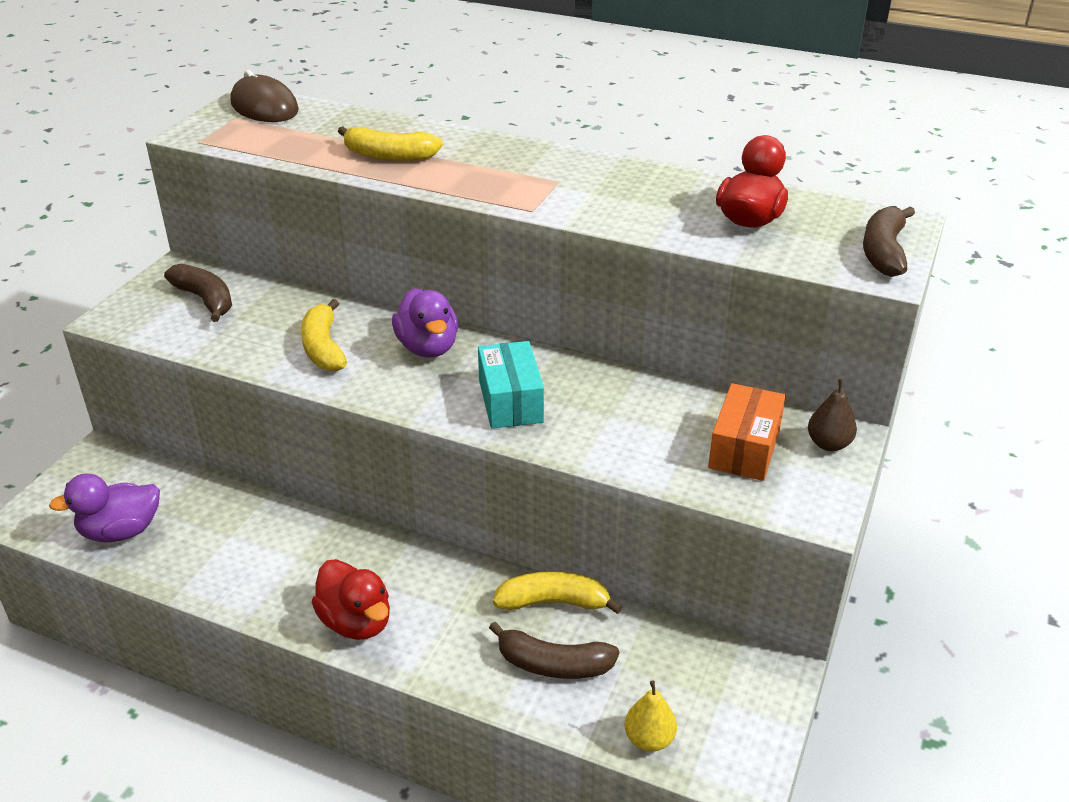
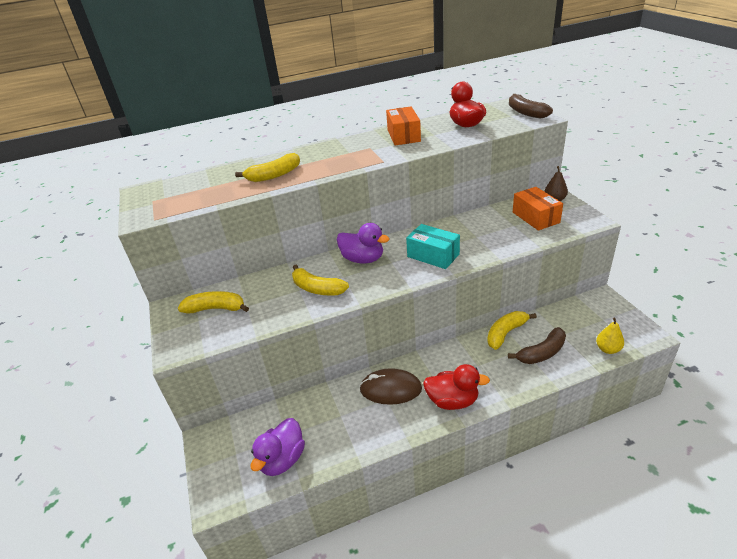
camera: 40 degrees left, 0 degrees up
(205, 300) = (216, 308): brown banana -> yellow banana
(264, 107) = (159, 189): brown mouse -> brown mouse (390, 389)
(634, 188) = (403, 136): none -> orange box

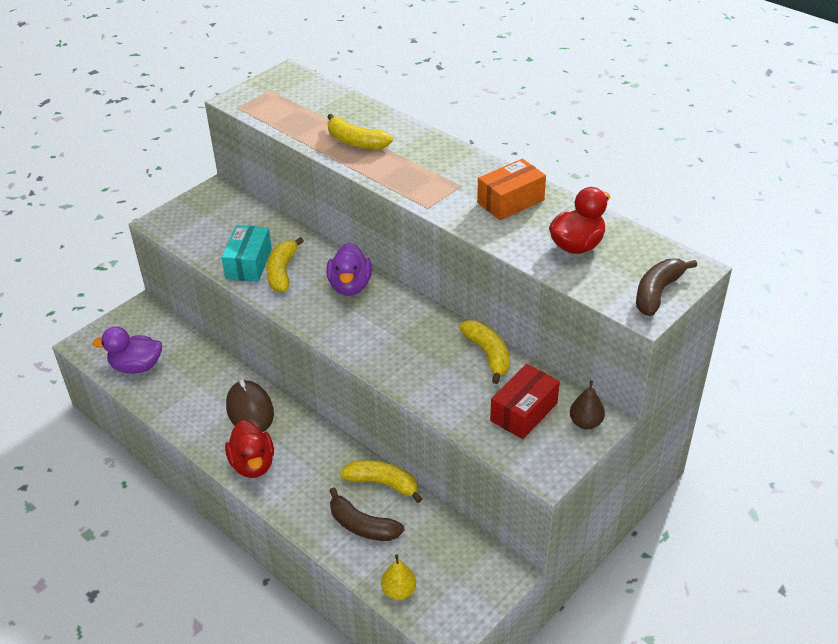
camera: 60 degrees right, 5 degrees up
(216, 308) = (223, 218): yellow banana -> yellow banana (488, 355)
(433, 255) = (384, 339): turquoise box -> turquoise box (249, 264)
(535, 217) = (524, 412): orange box -> red box

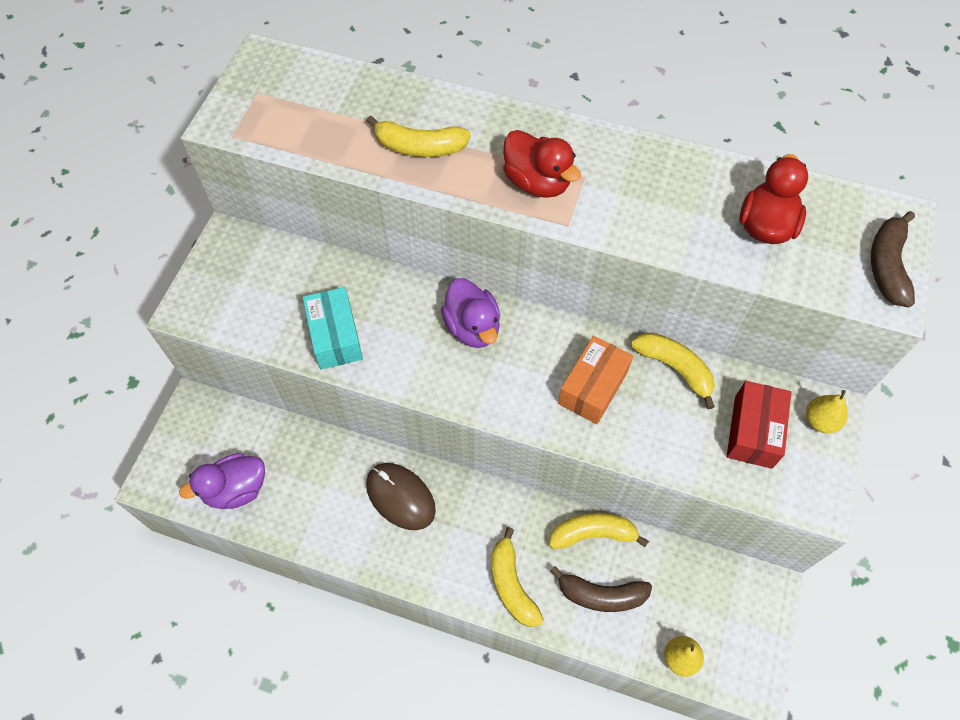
camera: 25 degrees left, 20 degrees up
(253, 464) = (444, 567): red duck -> red duck (537, 182)
(282, 272) = (382, 334): yellow banana -> yellow banana (511, 584)
(510, 201) = (655, 183): orange box -> orange box (592, 387)
(585, 423) = (820, 421): brown pear -> yellow pear

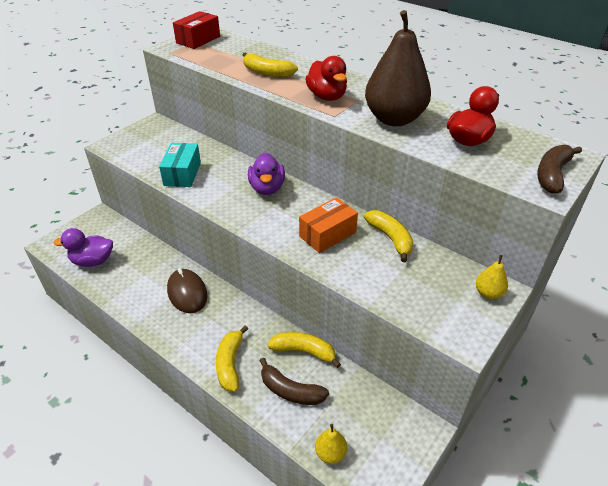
camera: 20 degrees right, 20 degrees down
(652, 208) = (394, 119): none -> brown pear
(753, 431) = (432, 286): red box -> red box (198, 40)

